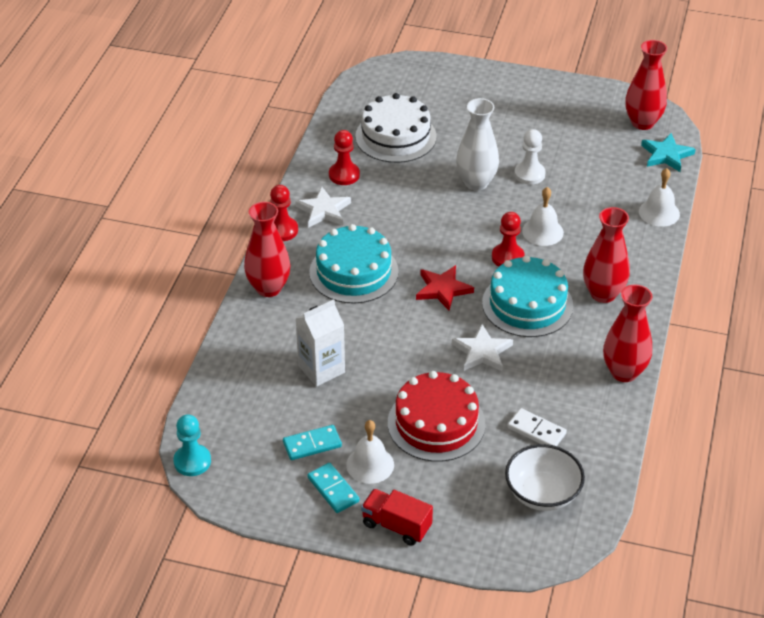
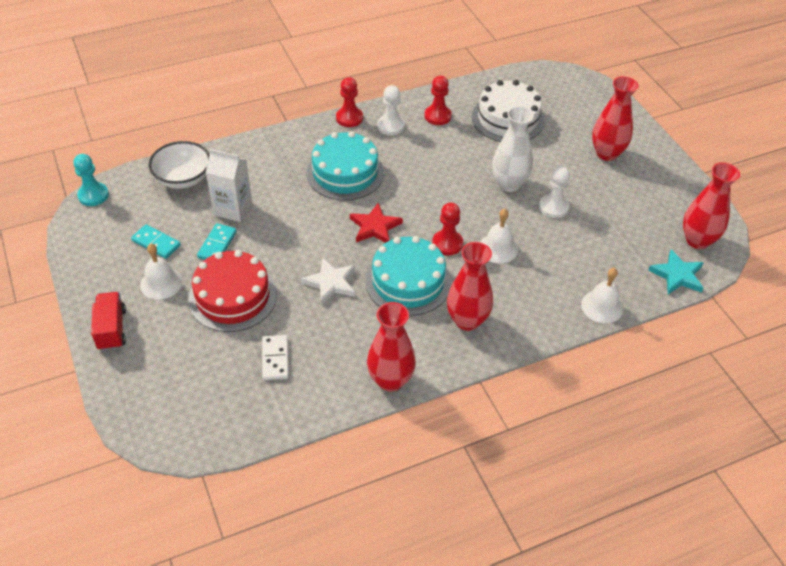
camera: 50 degrees right, 5 degrees up
(268, 288) = (287, 142): red vase -> red vase (606, 153)
(323, 210) = (391, 126): white star -> white pawn
(333, 489) = (121, 277): turquoise domino -> turquoise domino (217, 244)
(542, 493) = (211, 398): white bowl -> white bowl (183, 179)

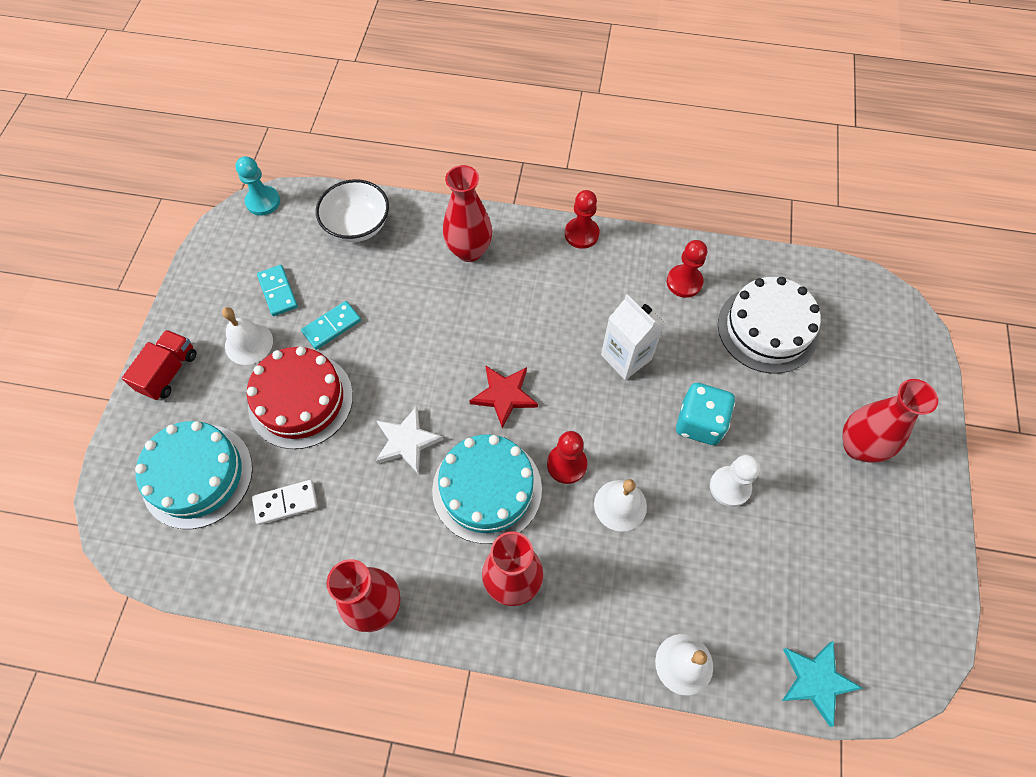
camera: 35 degrees right, 15 degrees up
(233, 209) = (378, 290): white carton -> white carton (626, 357)
(275, 359) = (286, 503): white domino -> white domino turned 45 degrees clockwise
(345, 173) = (524, 305): turquoise cake -> turquoise cake (197, 475)
(391, 126) = (620, 268): white pawn -> none
(509, 184) = (699, 423): white vase -> turquoise dice
(697, 240) = (884, 646): red vase -> red vase (469, 251)

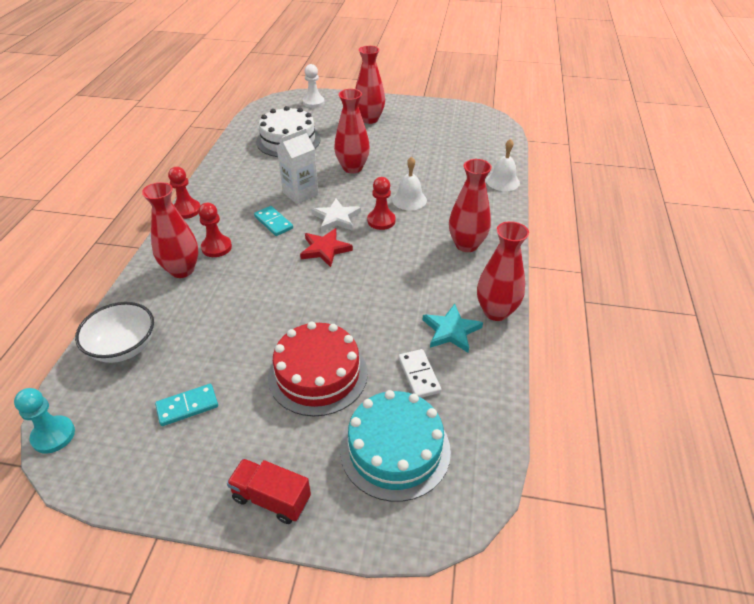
camera: 90 degrees left, 20 degrees down
(249, 343) = (247, 425): white bell -> none
(332, 326) = (240, 358): turquoise domino -> turquoise domino (273, 222)
(406, 441) = (362, 301): white star -> white star (336, 218)
(487, 489) = (401, 257): turquoise cake -> none
(684, 282) = (244, 168): red pawn -> red pawn (216, 247)
(699, 423) = (352, 168): turquoise dice -> red vase
(730, 487) = (395, 160): white pawn -> white pawn (313, 102)
(816, 680) = (500, 142): turquoise star -> turquoise star (451, 331)

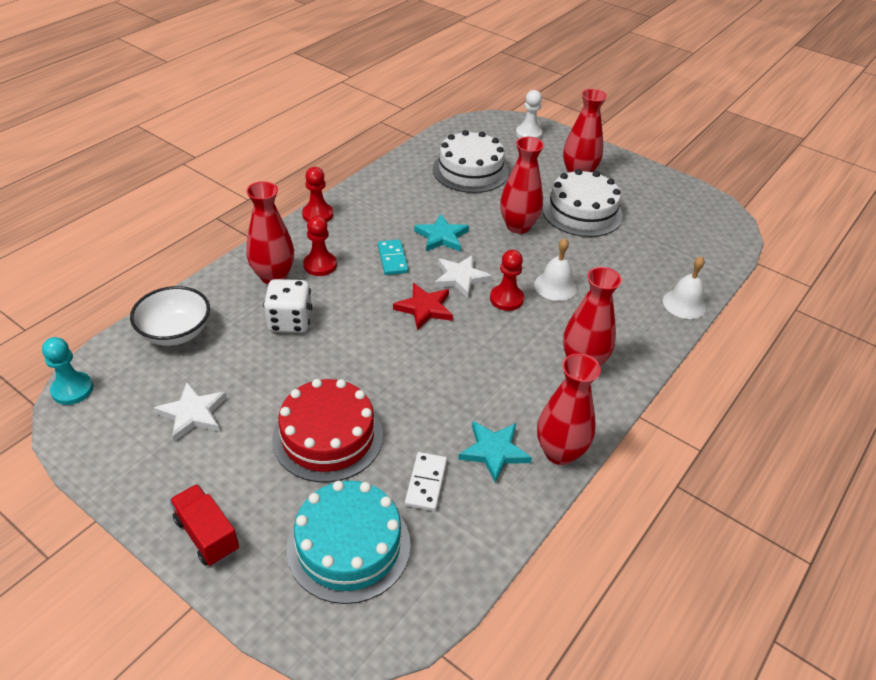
camera: 25 degrees right, 0 degrees up
(187, 406) = (193, 414): turquoise domino -> white star
(222, 299) = (290, 321): none -> white dice
(300, 193) = (441, 236): white carton -> turquoise star
(390, 144) = (582, 212): none -> white cake

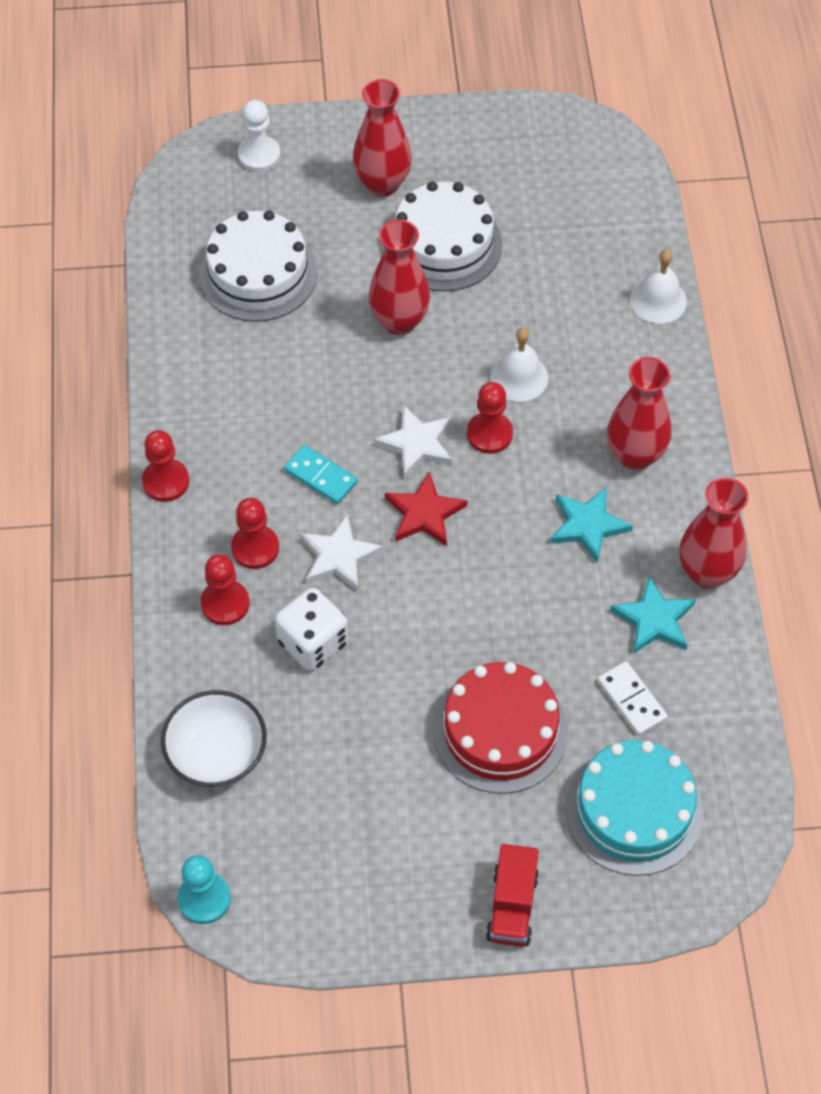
camera: 40 degrees left, 15 degrees up
(193, 414) = (352, 818): white star -> white star (339, 556)
(207, 535) = (512, 906): red truck -> red truck turned 90 degrees counterclockwise
(273, 276) = (225, 604): red vase -> red pawn
(441, 236) = (336, 402): turquoise star -> turquoise star (588, 526)

